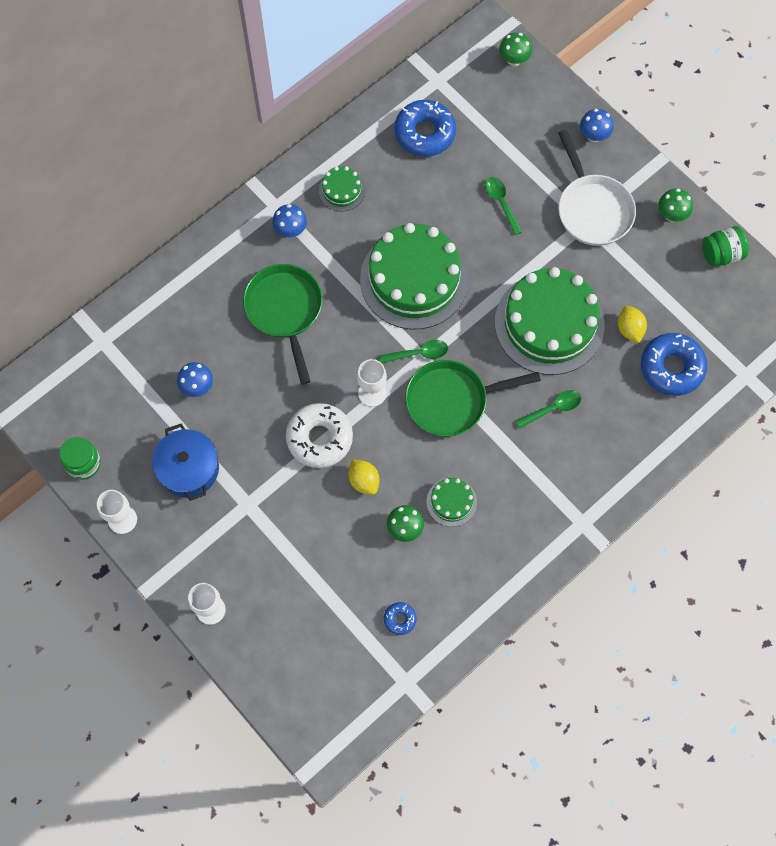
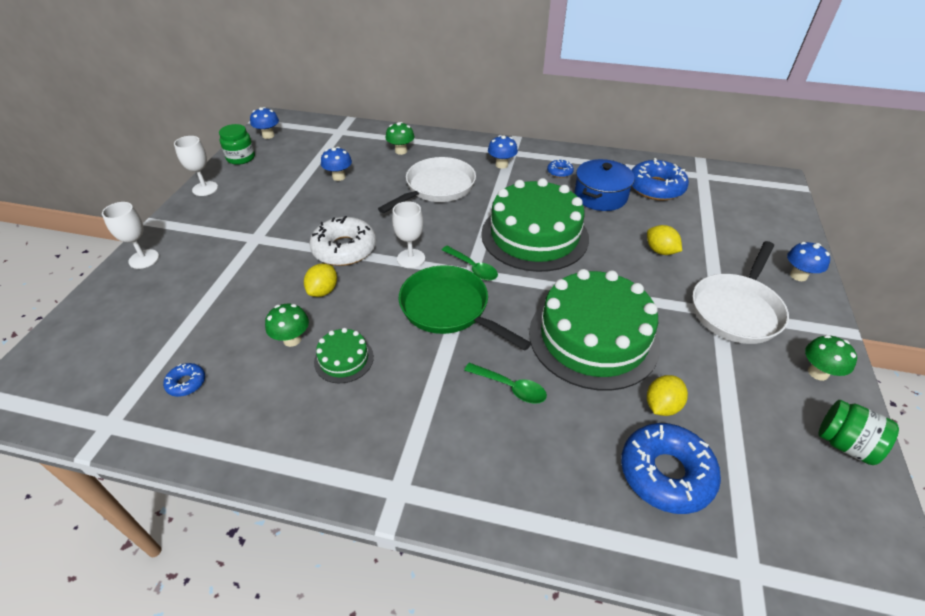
camera: 55 degrees right, 25 degrees down
(53, 417) = (268, 135): none -> blue mushroom
(188, 468) = (268, 199): blue pot -> blue pot (600, 196)
(285, 311) = (437, 188): green pan -> white pan
(341, 190) = (559, 172): green cake -> blue donut
(501, 203) = (660, 251): green spoon -> yellow lemon
(514, 60) = (779, 202): green mushroom -> green mushroom (401, 151)

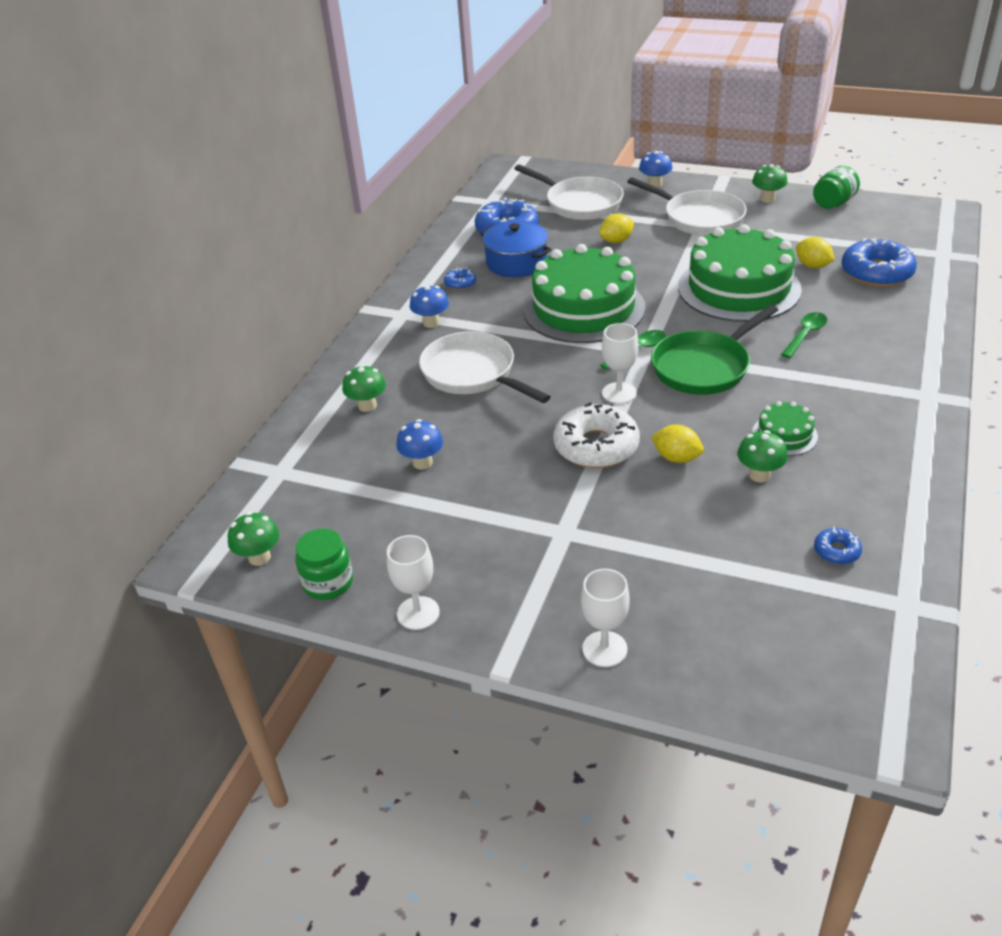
camera: 80 degrees left, 5 degrees down
(268, 135) = (259, 557): blue mushroom -> green mushroom
(726, 226) = (580, 203): none -> white pan

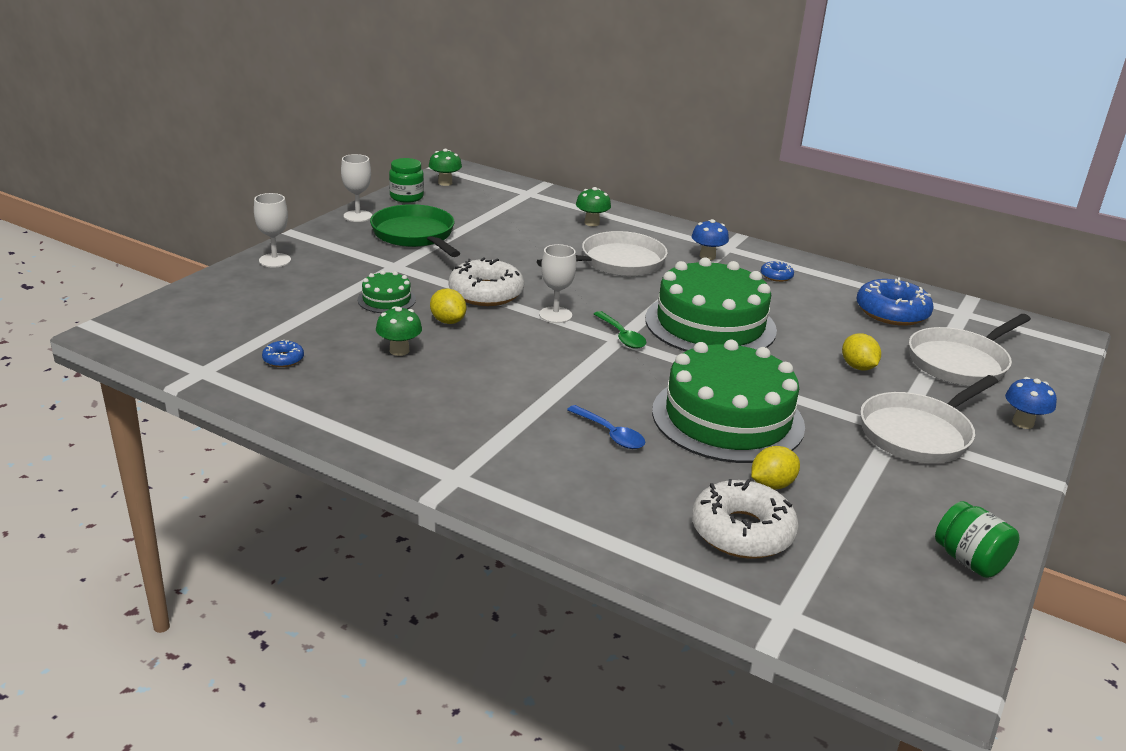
camera: 95 degrees right, 10 degrees down
(422, 462) = (508, 233): blue mushroom -> none
(516, 262) = (814, 306): blue pot -> none
(676, 458) = (448, 321): yellow lemon -> yellow lemon turned 75 degrees counterclockwise
(704, 367) = (576, 362): green pan -> green pan (415, 235)
(767, 199) = (981, 503): green mushroom -> none
(784, 435) = (445, 376): green cake -> green cake (386, 300)
(805, 335) = (610, 434): green spoon -> blue spoon
(876, 272) = (742, 531): blue donut -> white donut

